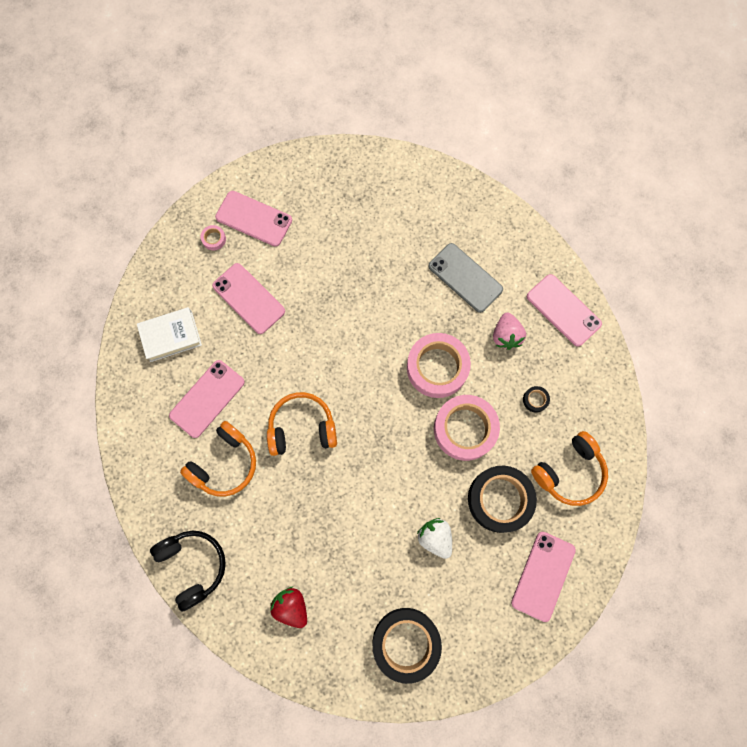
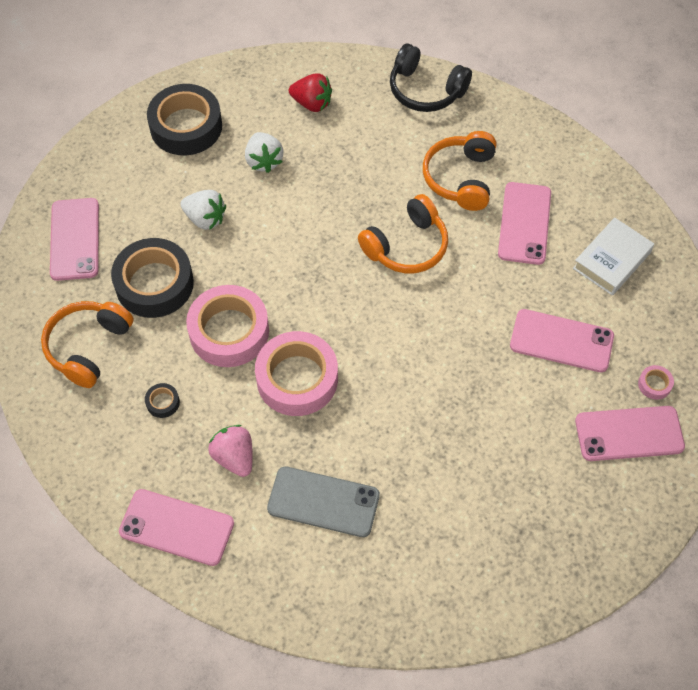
camera: 150 degrees right, 15 degrees down
(362, 568) = (264, 161): none -> white strawberry

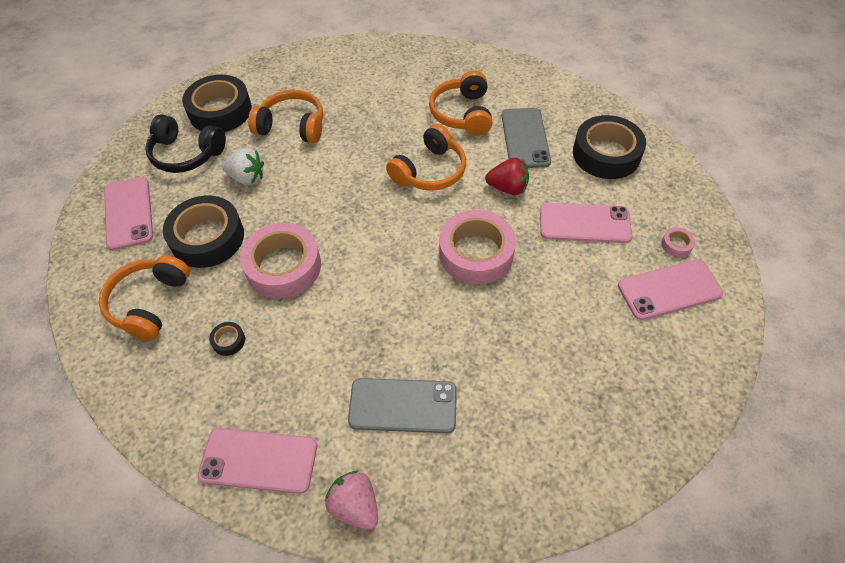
camera: 10 degrees left, 5 degrees down
(234, 457) = (307, 379): pink strawberry -> pink strawberry (355, 506)
(264, 161) = (292, 126): white strawberry -> orange headphones
(297, 379) = (355, 296): pink tape -> pink tape (476, 253)
(312, 103) = (325, 79): red strawberry -> red strawberry (508, 188)
(425, 90) = (417, 56): black headphones -> black headphones (186, 154)
(524, 223) = (525, 138): pink phone -> grey phone
(611, 260) = (606, 154): white book -> black tape

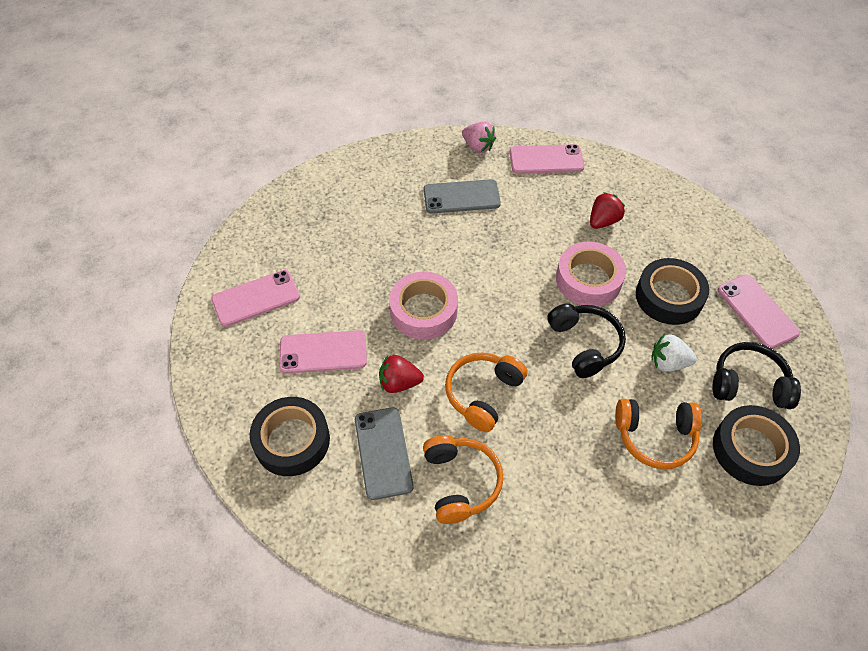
camera: 170 degrees right, 0 degrees up
(149, 303) = (681, 239): orange headphones -> none
(228, 341) = (603, 221): black tape -> red strawberry
(318, 202) = (585, 344): none -> black headphones
(676, 244) = (239, 340): pink tape -> none

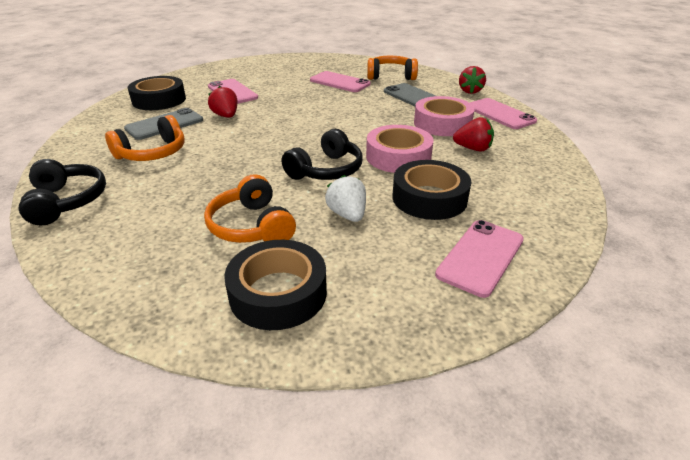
camera: 60 degrees right, 20 degrees down
(256, 298) = (257, 69): pink phone -> pink phone (340, 82)
(423, 311) = (295, 109): pink tape -> pink tape (442, 123)
(478, 146) = (470, 91): pink strawberry -> red strawberry
(483, 394) = (239, 143): orange headphones -> orange headphones (391, 76)
(749, 384) = (370, 272): black headphones -> black headphones (67, 201)

